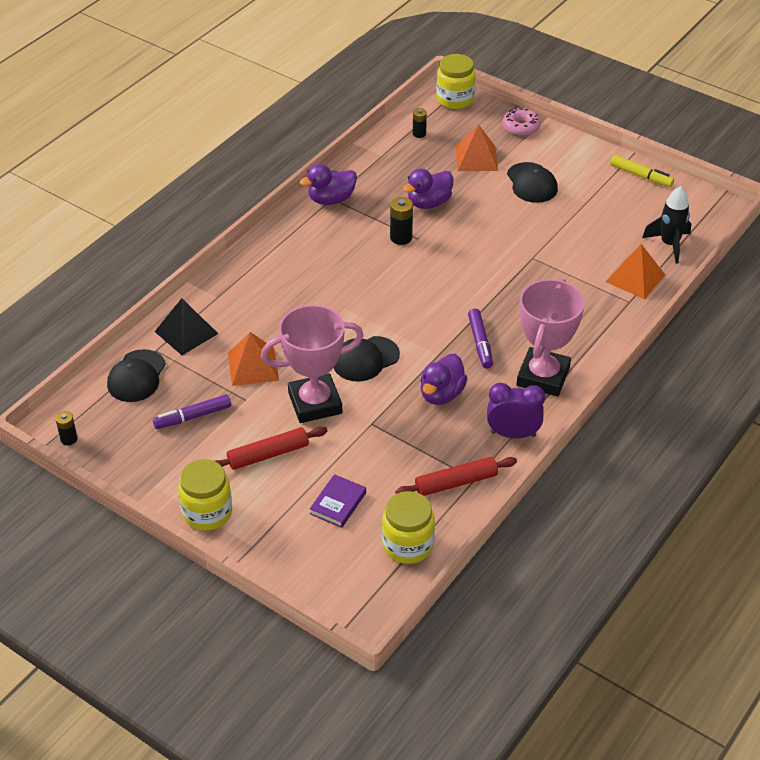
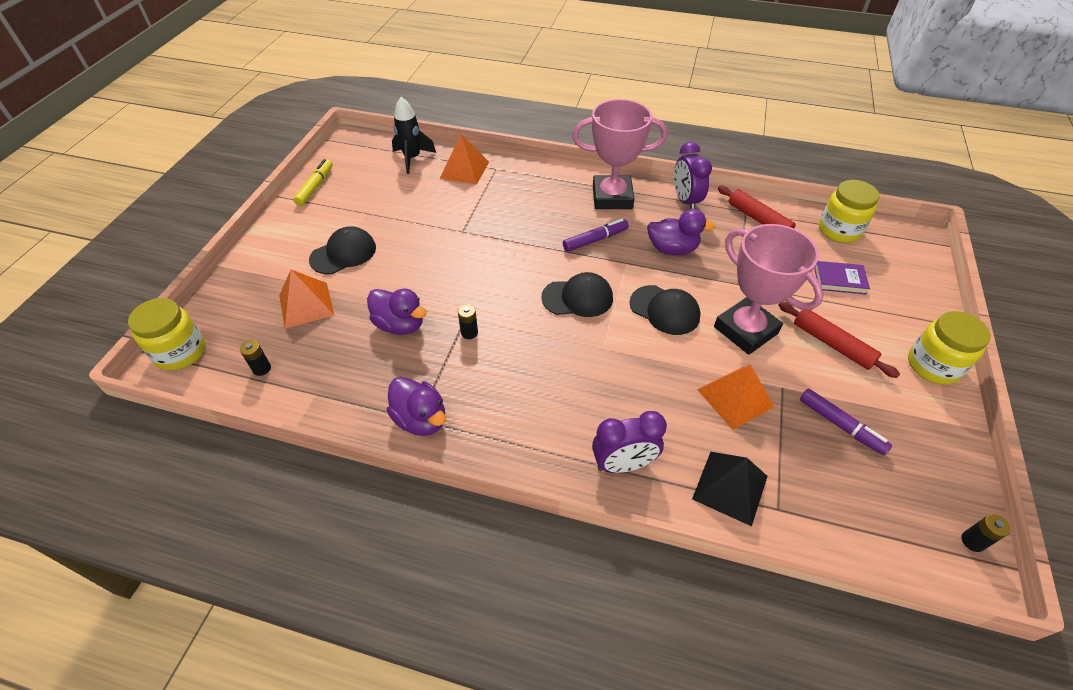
camera: 110 degrees left, 5 degrees up
(136, 376) = (832, 511): black cap -> black cap (577, 298)
(236, 286) = (623, 464): none -> purple clock
(401, 237) = (469, 332): black battery -> black battery, size x0.66
(521, 127) = (239, 281): pink donut -> none

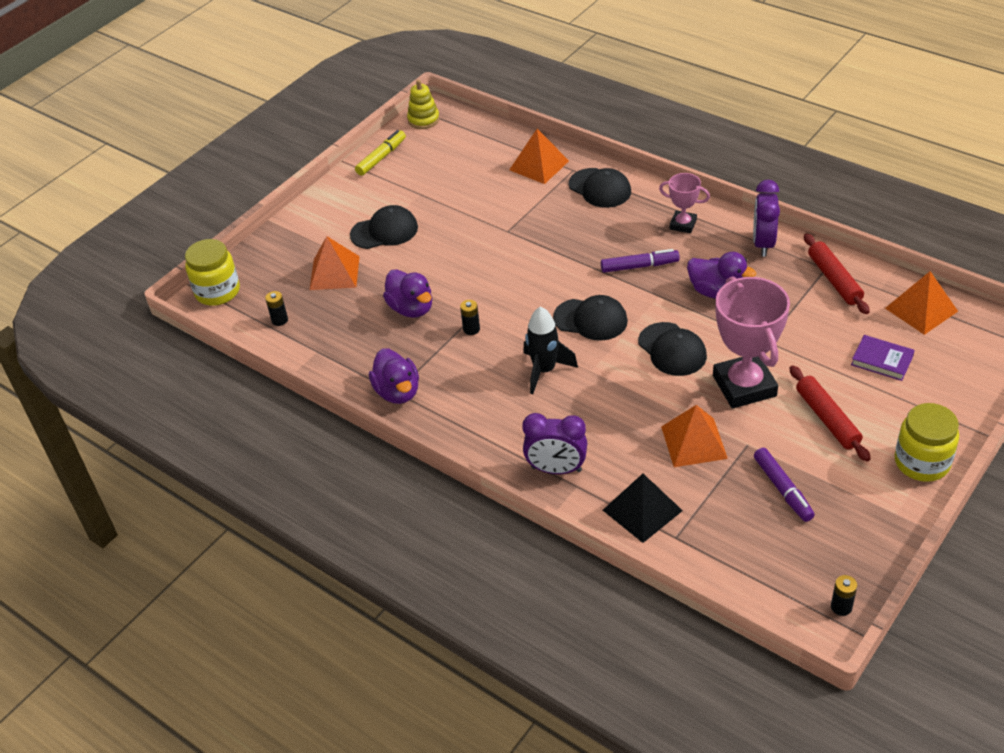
camera: 25 degrees right, 5 degrees down
(343, 148) = (423, 120): none -> yellow stacking toy
(412, 158) = (490, 143): black rocket -> black rocket (544, 370)
(527, 180) = (600, 188): none -> black cap
(612, 197) = (683, 224): pink trophy -> pink trophy, size x0.52
(839, 230) = (921, 309): yellow jar -> orange pyramid

